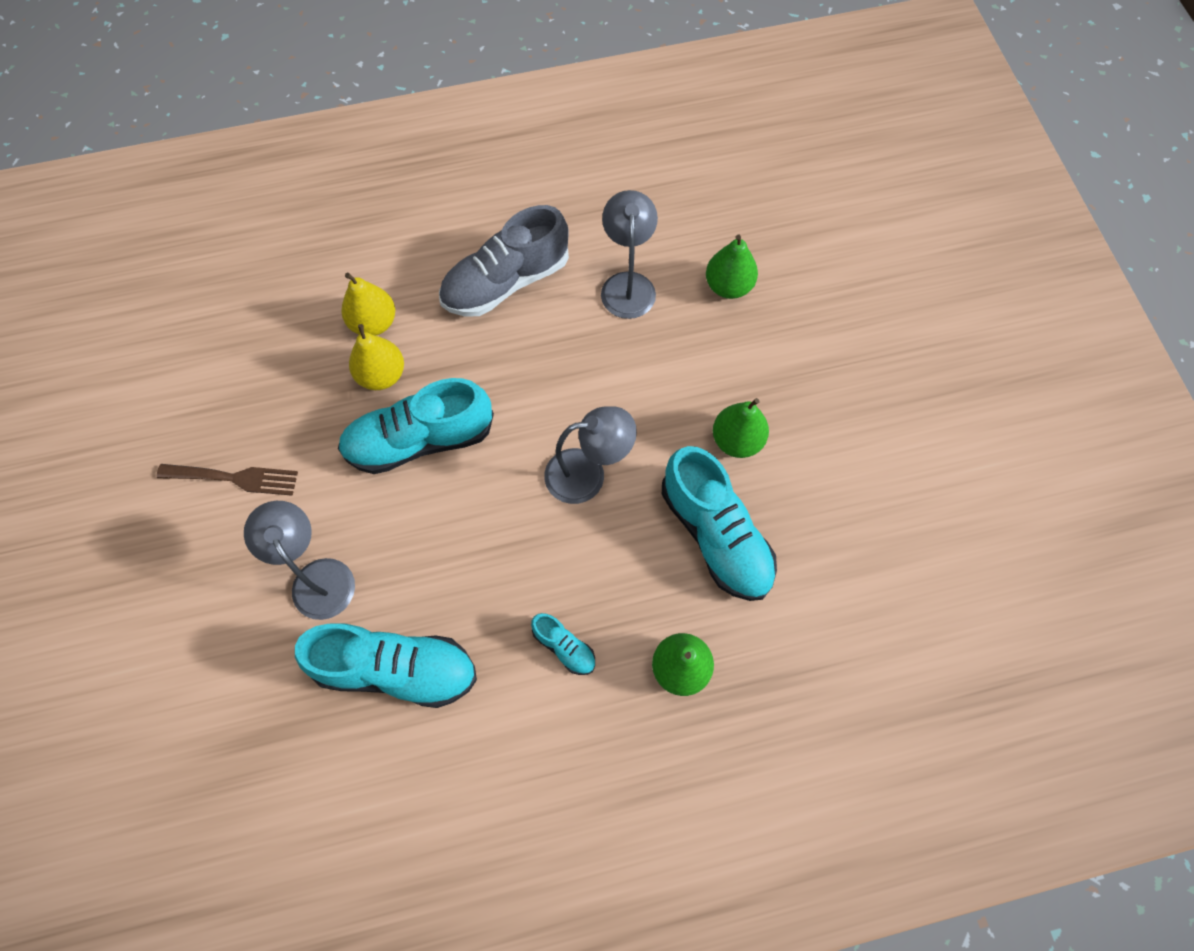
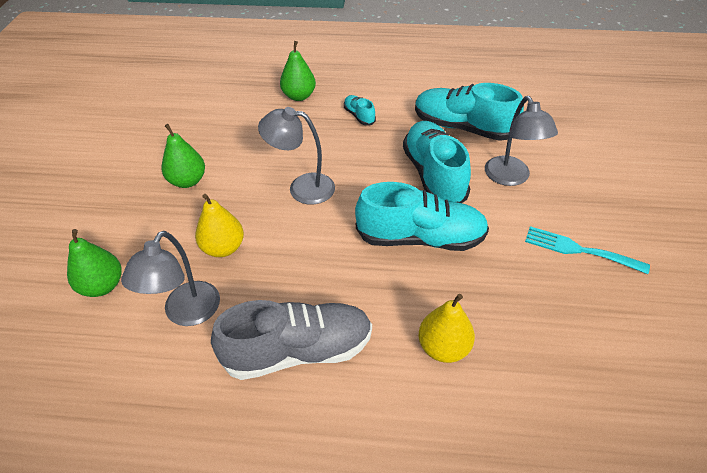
camera: 160 degrees left, 20 degrees down
(235, 478) = (579, 250): brown fork -> turquoise fork
(382, 375) = (443, 296): yellow pear -> yellow pear (223, 248)
(715, 535) = (239, 140): turquoise shoe -> turquoise shoe (433, 175)

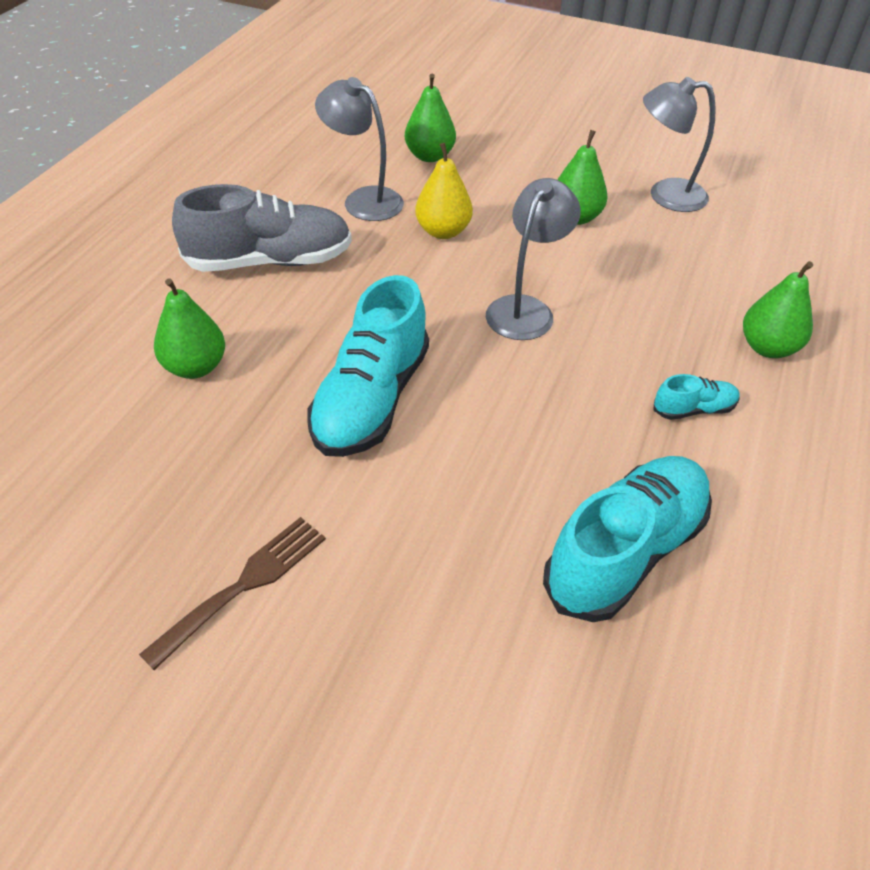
camera: 105 degrees right, 0 degrees up
(298, 351) = (269, 261): grey shoe -> grey shoe turned 105 degrees counterclockwise
(433, 175) = (499, 459): turquoise shoe -> none
(443, 347) = (195, 367): yellow pear -> green pear
(510, 178) = (452, 567): grey lamp -> grey lamp (665, 195)
(579, 250) = (244, 585): turquoise fork -> brown fork

